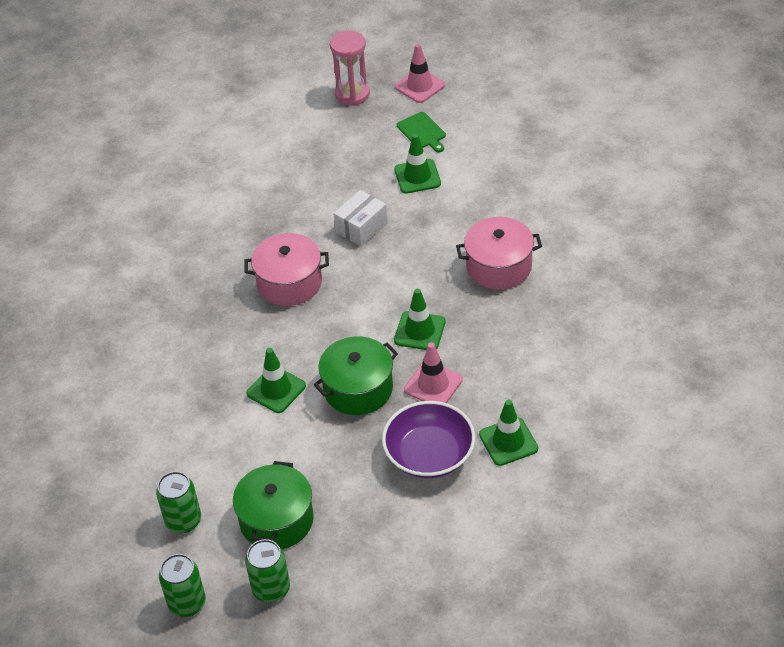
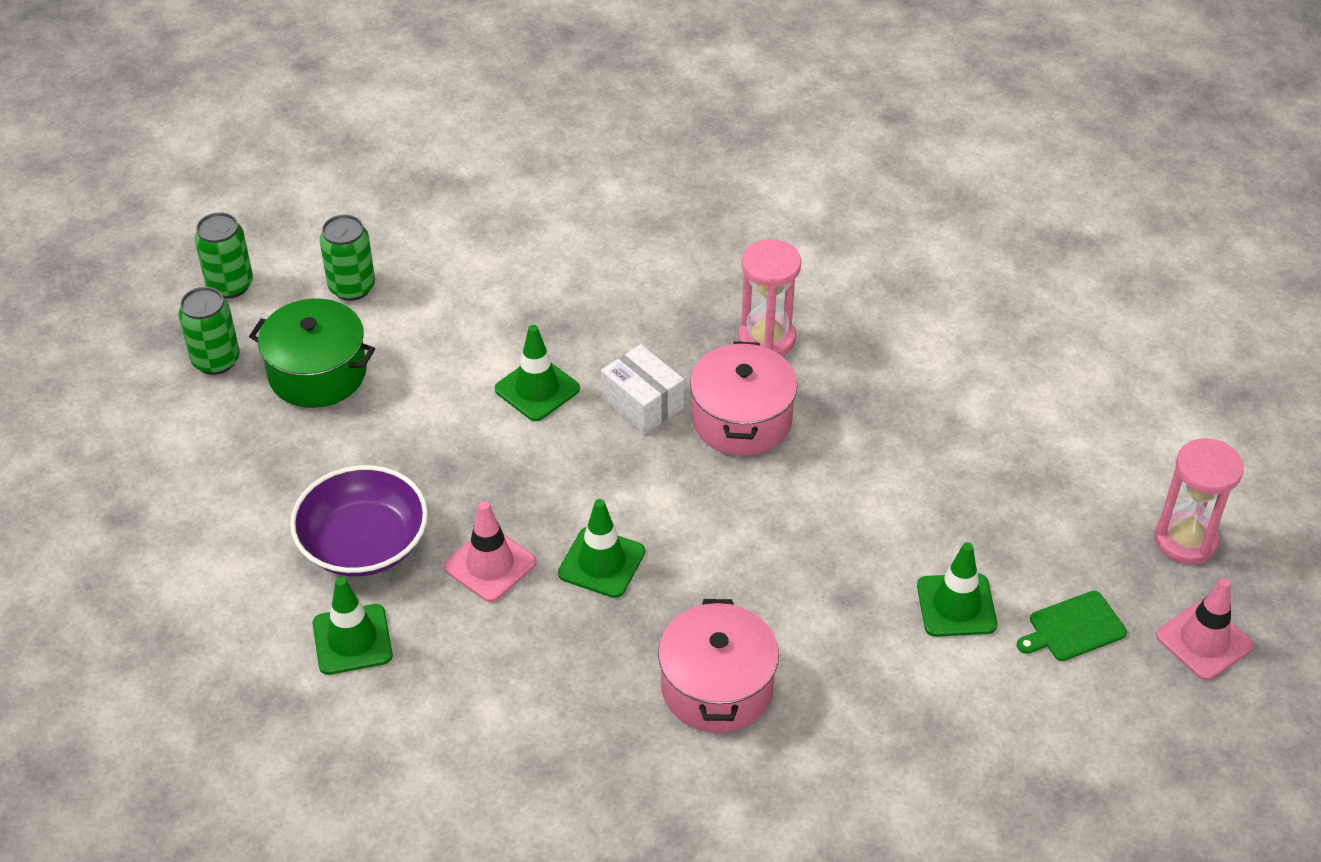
camera: 95 degrees right, 0 degrees up
(215, 280) = (766, 339): none -> pink hourglass
(358, 389) = (510, 477): green pot -> none
(361, 228) = (844, 517): white box -> white box (642, 403)

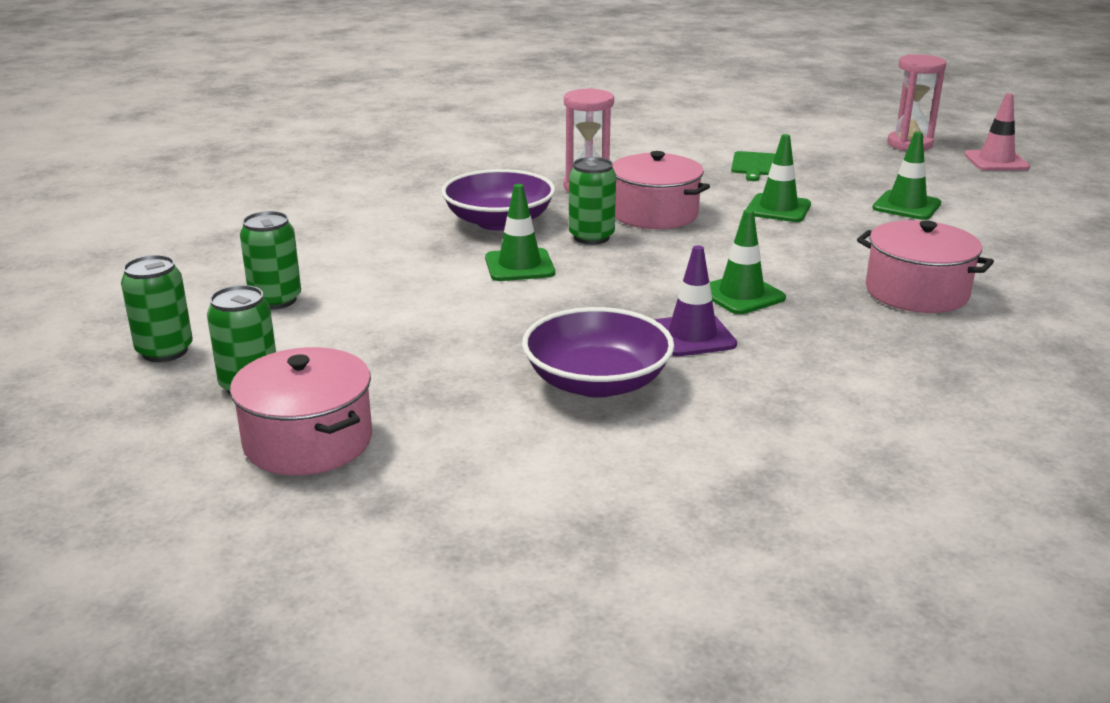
camera: 55 degrees left, 20 degrees down
(168, 436) = (308, 441): none -> pink pot
(317, 373) = (352, 343): green pot -> none
(352, 640) = (713, 421): green traffic cone -> green traffic cone (778, 209)
(490, 565) = (692, 336): pink traffic cone -> purple traffic cone
(621, 324) = (499, 222): none -> purple bowl
(642, 403) = (591, 237): white box -> green can
(1073, 628) = (956, 185): green cutting board -> green cutting board (754, 165)

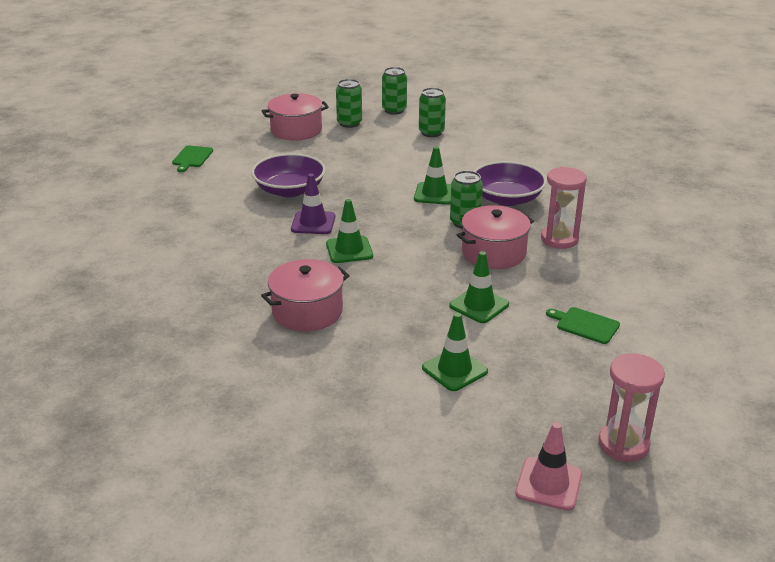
camera: 110 degrees right, 5 degrees up
(529, 546) = (192, 158): none -> green cutting board

